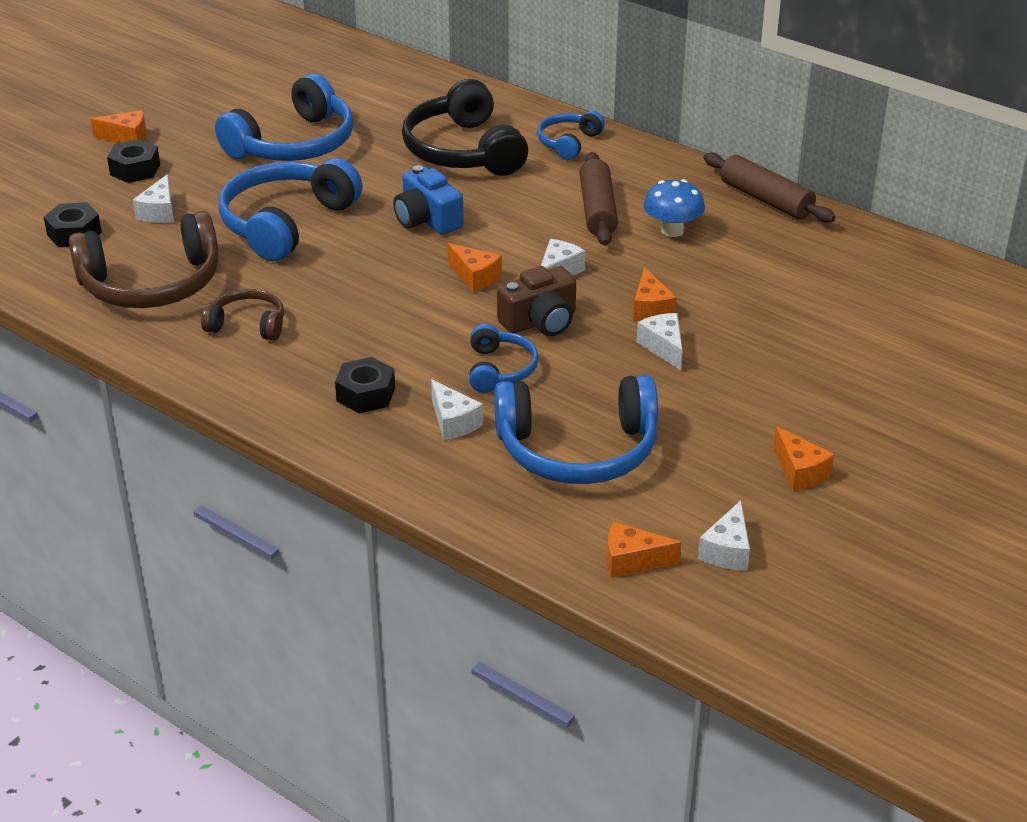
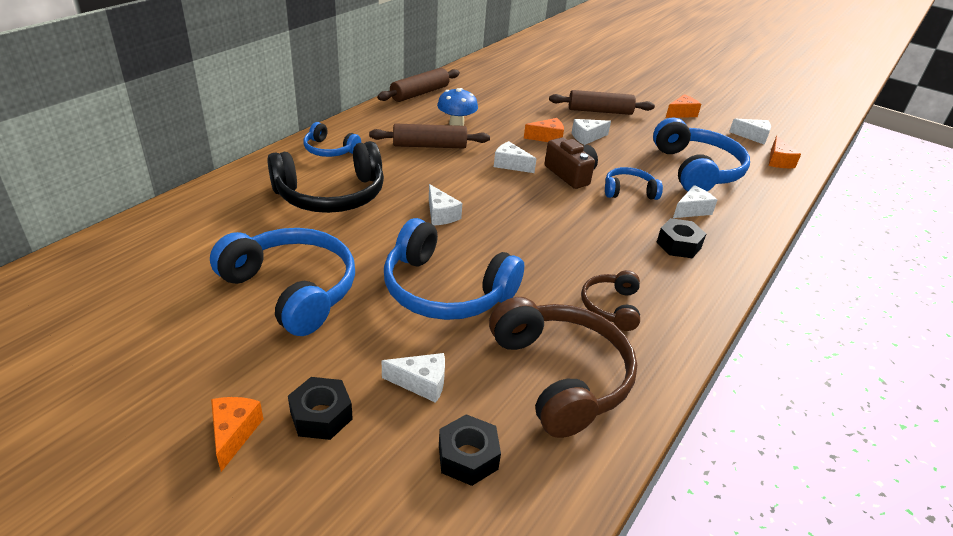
camera: 95 degrees left, 0 degrees up
(427, 219) = (441, 215): blue camera -> white cheese
(475, 277) = (521, 196): orange cheese -> none
(771, 371) = (599, 111): none -> brown rolling pin

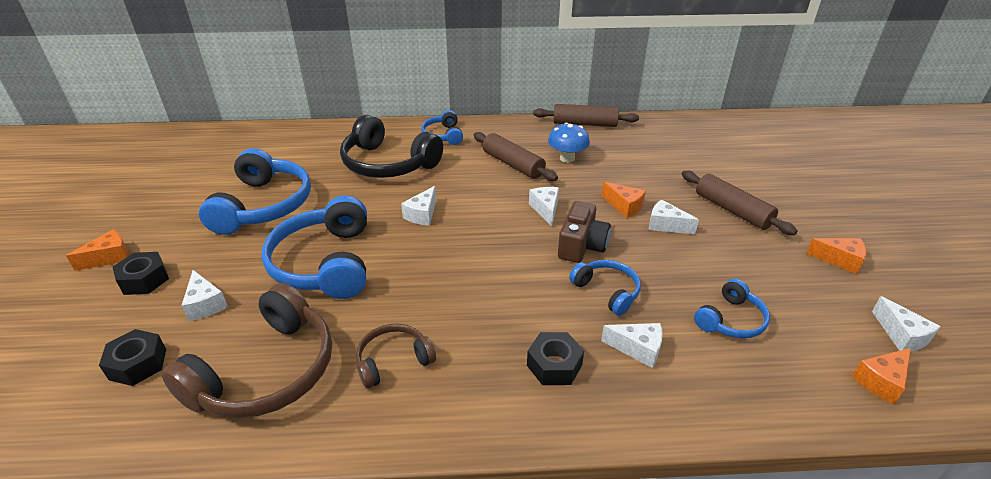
camera: 55 degrees right, 0 degrees up
(697, 170) = (731, 320): blue headphones -> blue headphones, size x0.53

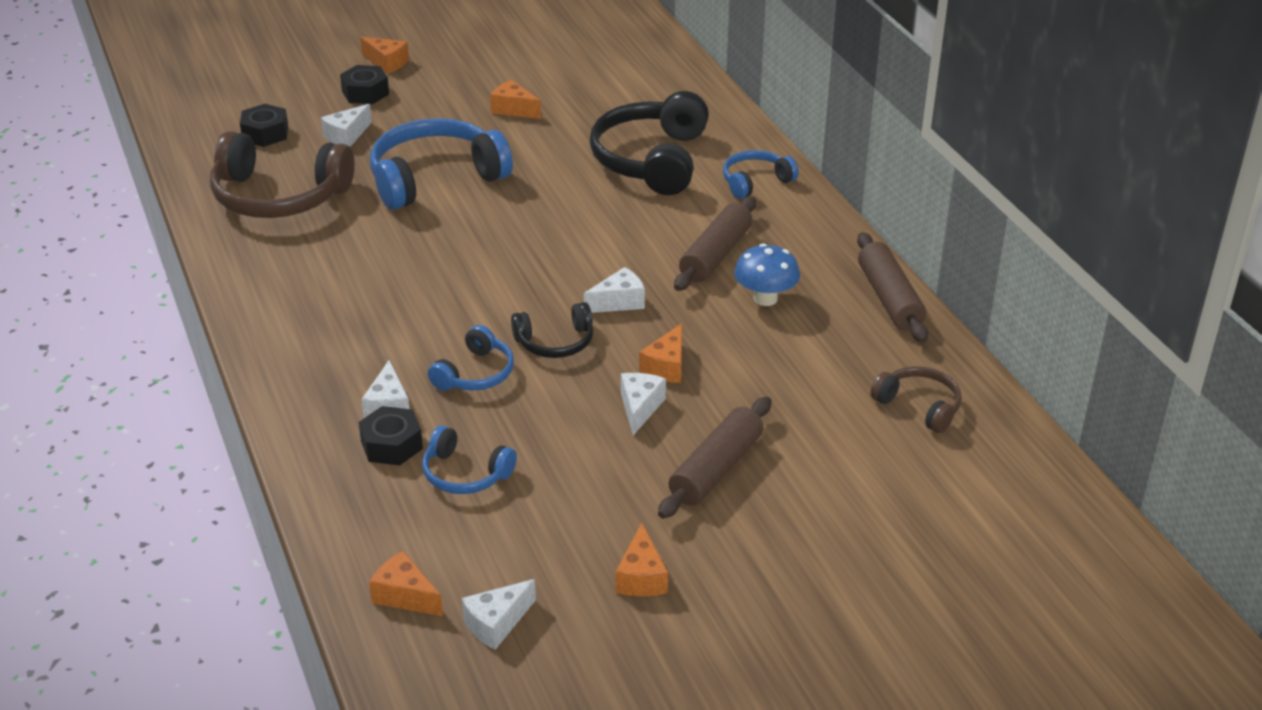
camera: 70 degrees right, 0 degrees up
(264, 205) = (513, 109): blue headphones -> orange cheese
(393, 361) = (315, 258): brown headphones -> brown headphones (919, 406)
(422, 214) = (555, 214): white cheese -> none
(554, 365) = (344, 354): black nut -> black nut (392, 445)
(581, 245) = (555, 342): brown camera -> black headphones

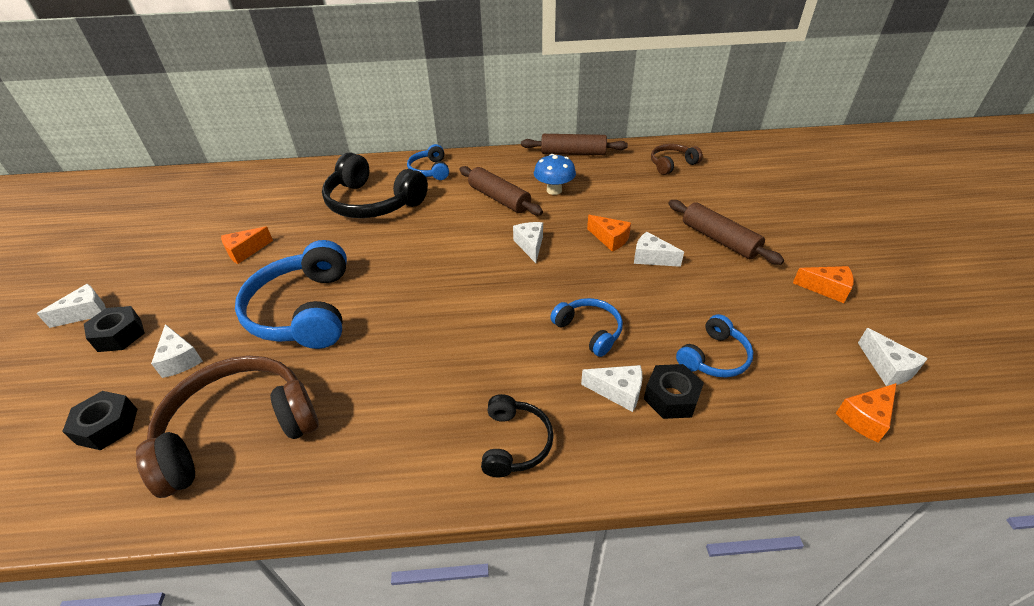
camera: 70 degrees left, 5 degrees up
(278, 197) = (239, 430): brown headphones -> brown headphones turned 150 degrees counterclockwise
(387, 63) = (86, 312): orange cheese -> white cheese
(555, 342) = (565, 282): black headphones -> black headphones (515, 443)

